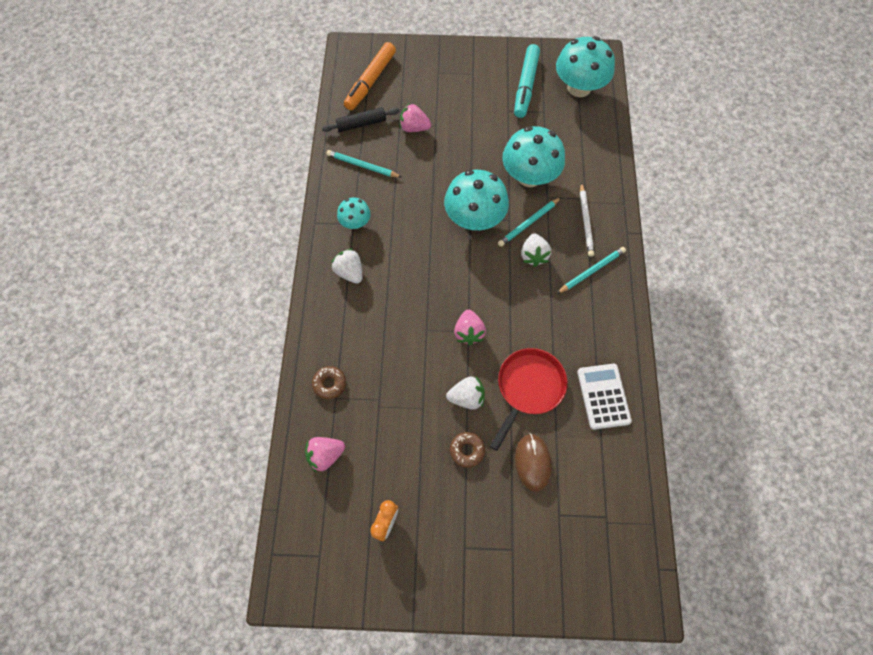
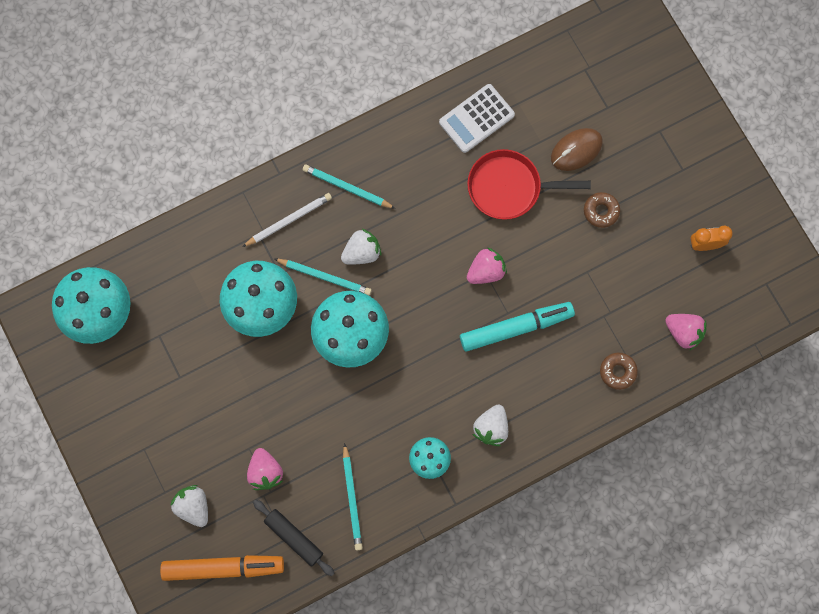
camera: 120 degrees left, 10 degrees up
(467, 397) = (552, 238): white strawberry -> white strawberry (193, 506)
(525, 86) = (130, 376): turquoise marker -> turquoise marker (516, 328)

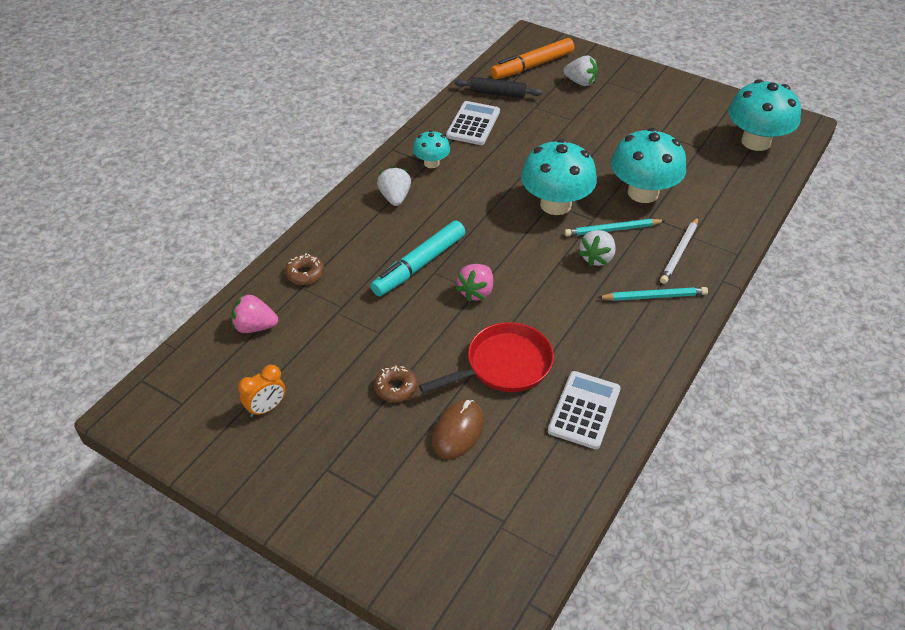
camera: 150 degrees right, 30 degrees down
(265, 472) = (548, 114): pink strawberry -> none
(352, 498) = (473, 124): turquoise pencil -> white calculator

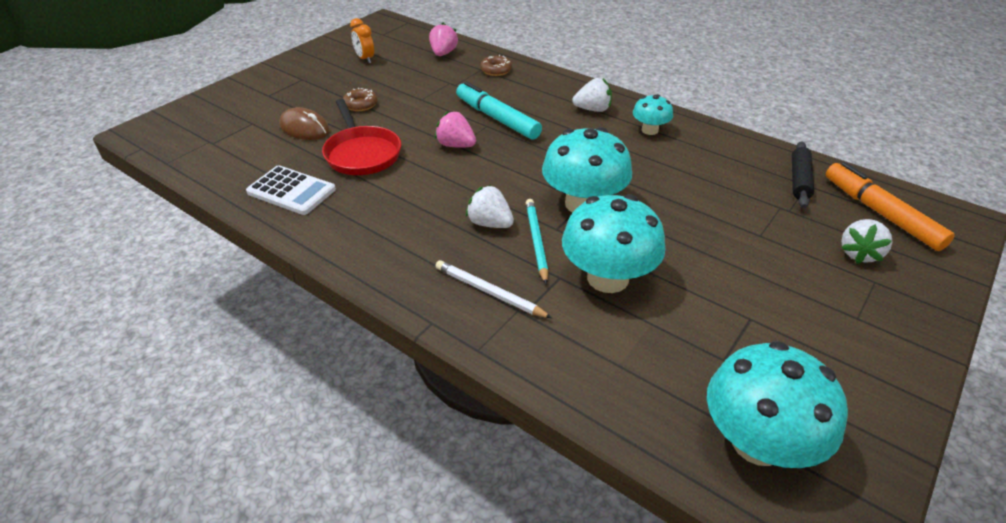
camera: 95 degrees right, 5 degrees down
(473, 124) = (727, 159): white calculator -> none
(654, 296) = (419, 257): turquoise pencil -> none

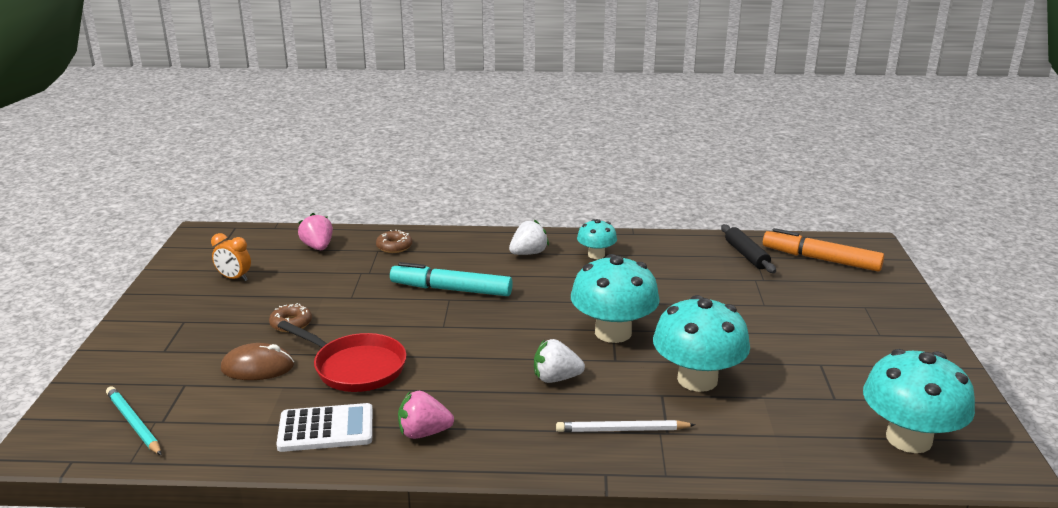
camera: 35 degrees left, 15 degrees down
(456, 145) = (441, 326): pink strawberry -> pink strawberry (423, 433)
(536, 241) = (611, 376): turquoise pencil -> turquoise pencil (134, 423)
(859, 254) = (837, 292): white strawberry -> none

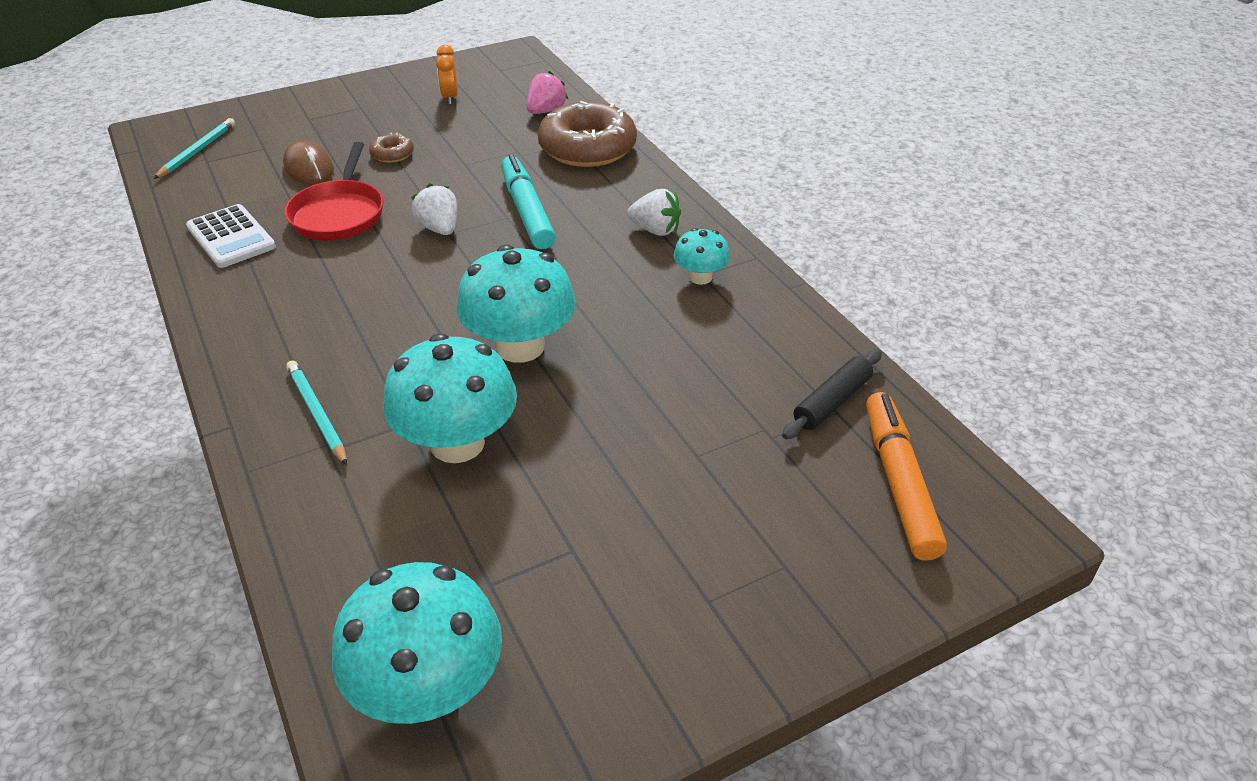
camera: 60 degrees right, 15 degrees up
(394, 246) = (587, 148): brown donut -> brown donut, size x2.28
(423, 433) = (250, 290): pink strawberry -> none
(556, 378) = (393, 336): white strawberry -> white strawberry (439, 228)
(622, 430) = (317, 414): white pencil -> turquoise pencil

